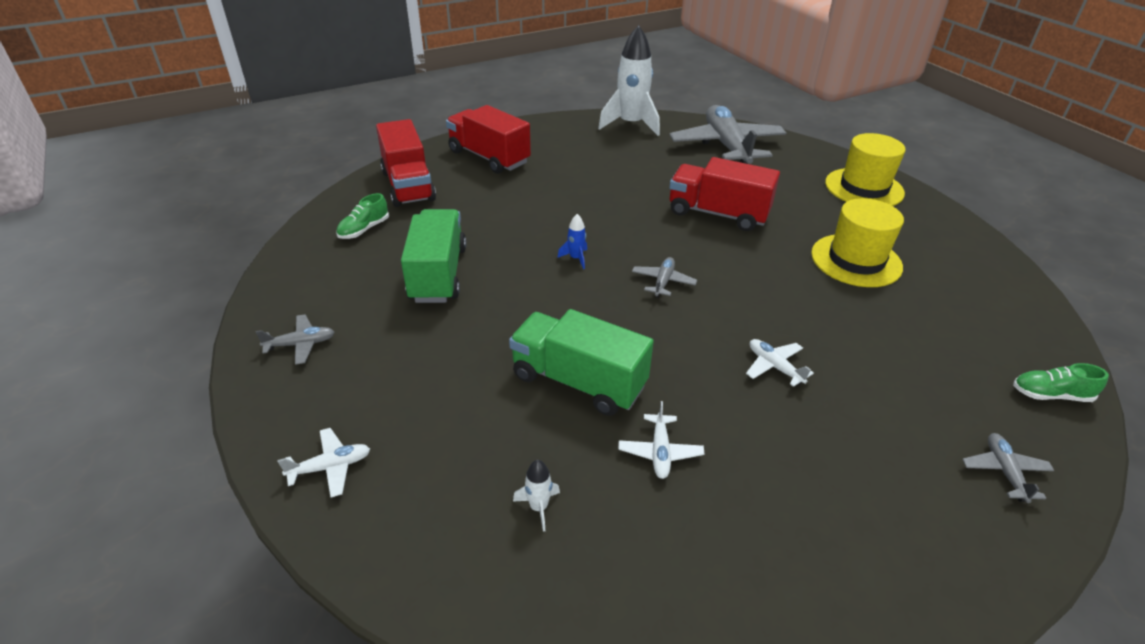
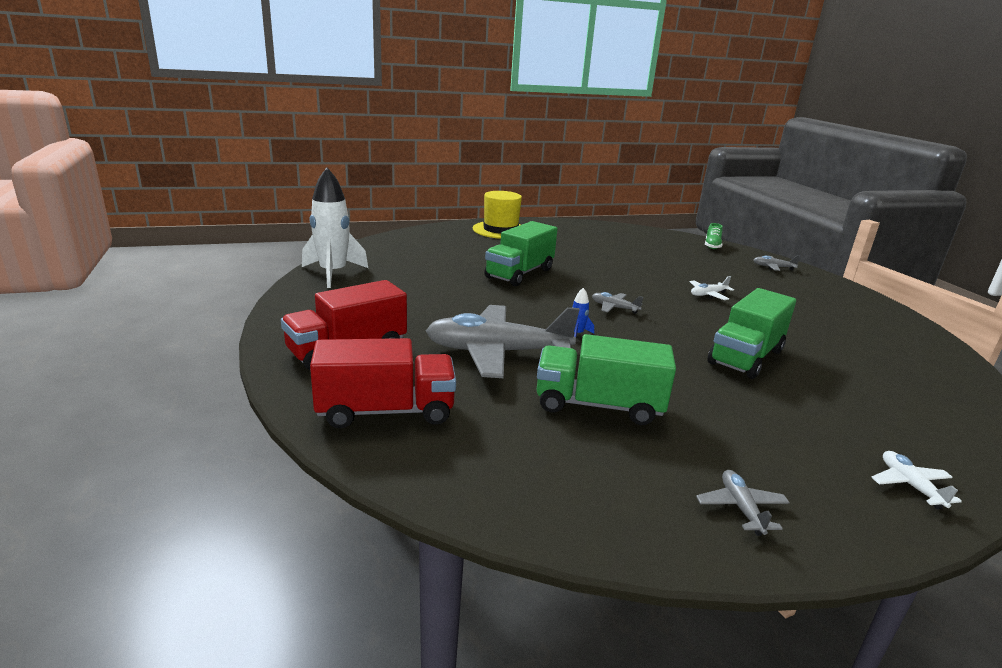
camera: 80 degrees left, 15 degrees down
(364, 229) = (490, 452): green shoe -> none
(538, 507) = (883, 389): white rocket -> none
(660, 452) = (805, 341): white plane -> none
(718, 214) = (519, 273): red truck -> green truck
(726, 146) = (410, 250): grey plane -> grey plane (497, 352)
(856, 260) = (590, 251): yellow hat -> none

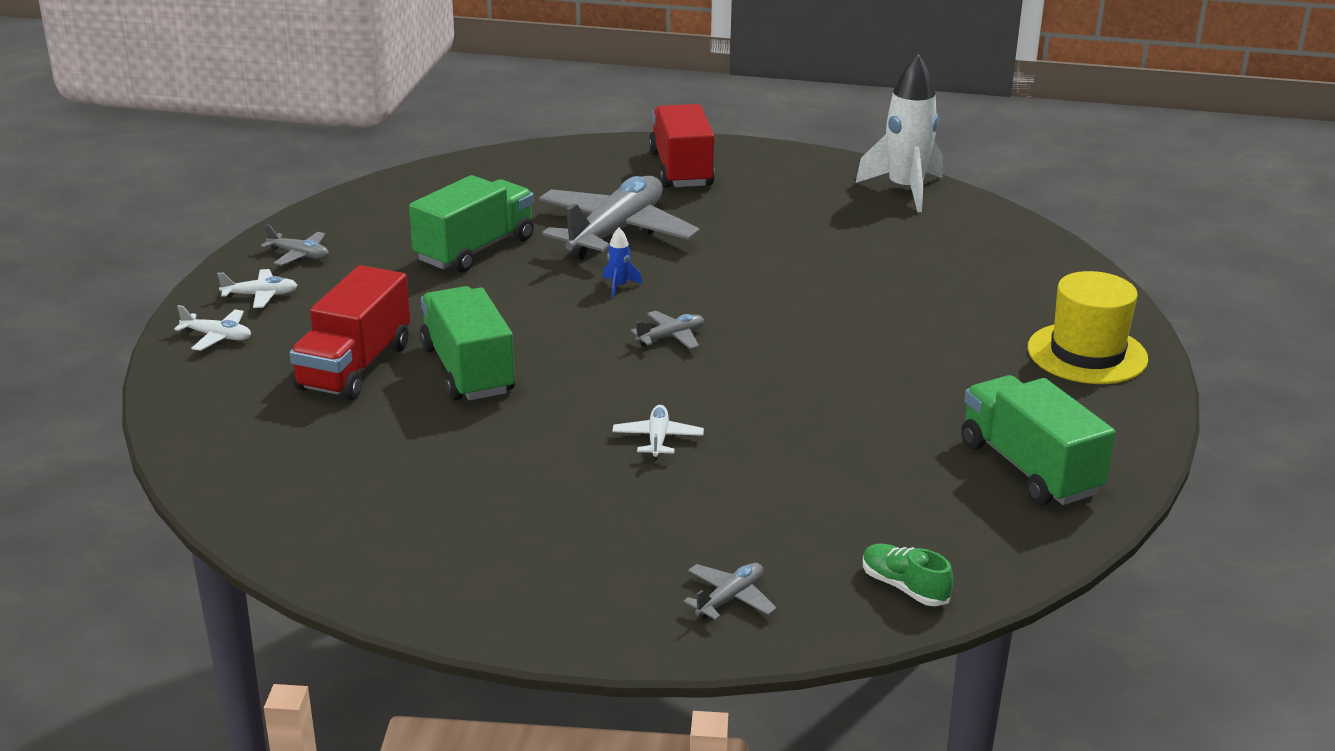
camera: 120 degrees right, 5 degrees up
(386, 411) = (559, 168): red truck -> red truck (355, 367)
(519, 273) = (842, 308): green truck -> green truck (1029, 468)
(829, 494) = (260, 295): none -> white plane

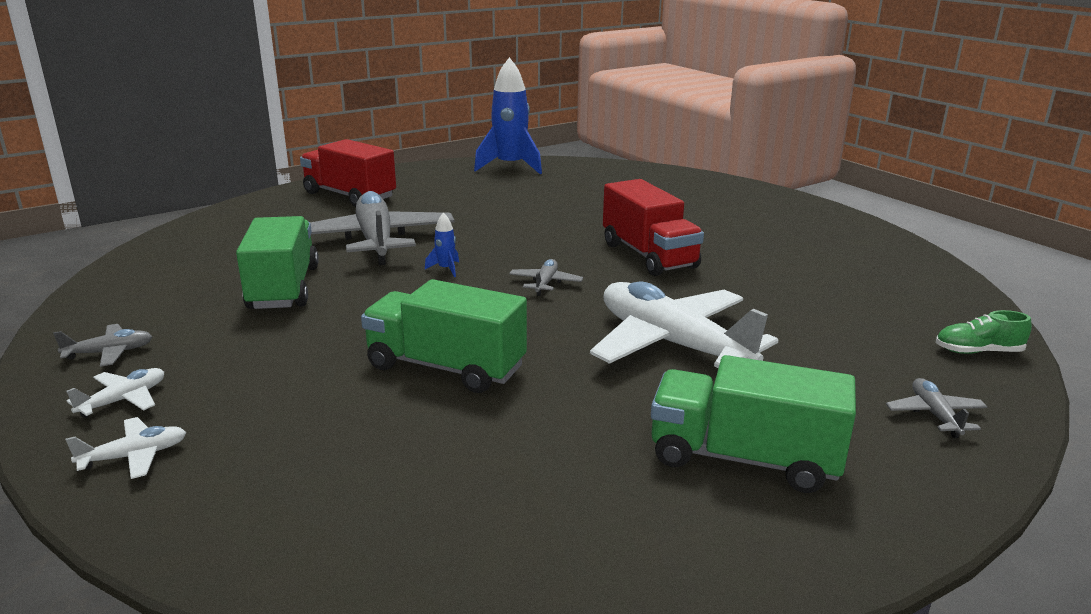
camera: 45 degrees left, 5 degrees down
(355, 367) = (339, 411): red truck -> red truck (649, 255)
(658, 439) = (672, 344): white plane -> white plane, size x2.38
(905, 190) = (510, 167): white rocket -> blue rocket
(1029, 468) = (870, 263): green truck -> green truck (744, 458)
(1087, 354) = (764, 204): yellow hat -> none

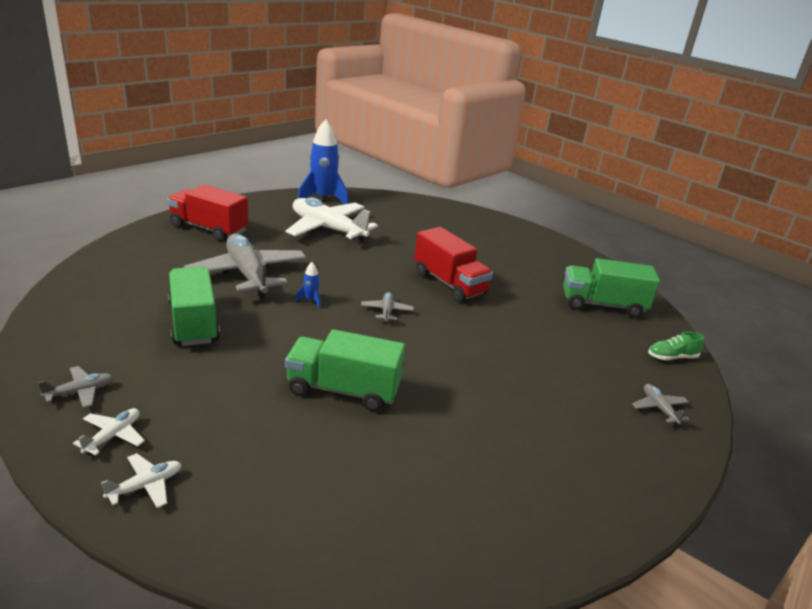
camera: 15 degrees left, 5 degrees up
(672, 344) = (488, 361): white plane -> white plane (328, 229)
(744, 458) = (559, 451): green truck -> green truck (602, 305)

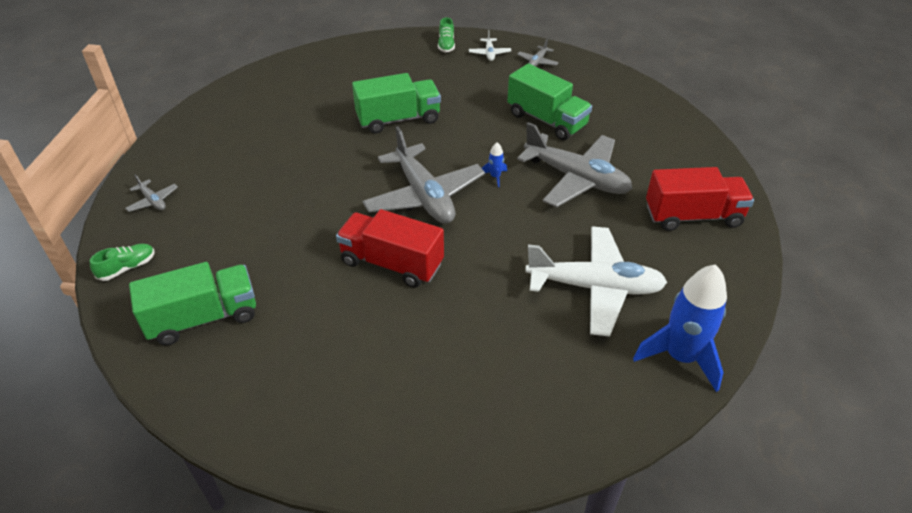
camera: 155 degrees right, 15 degrees up
(145, 486) = (446, 45): white plane -> green shoe
(386, 311) = (424, 196): grey plane -> grey plane, size x2.38

